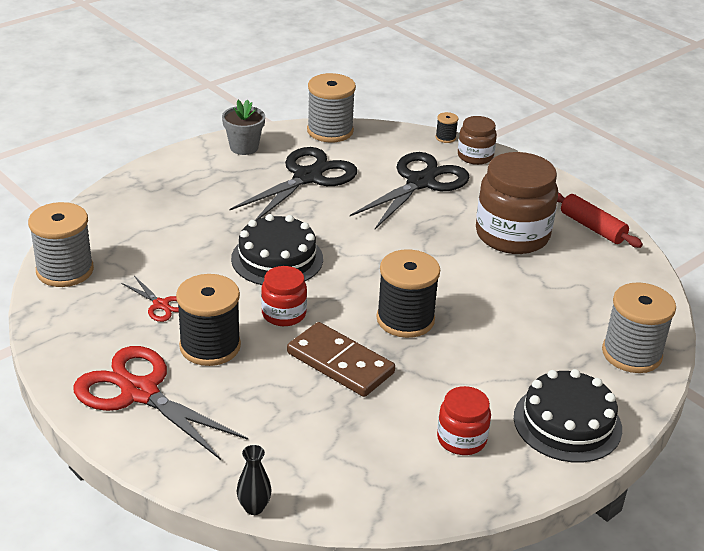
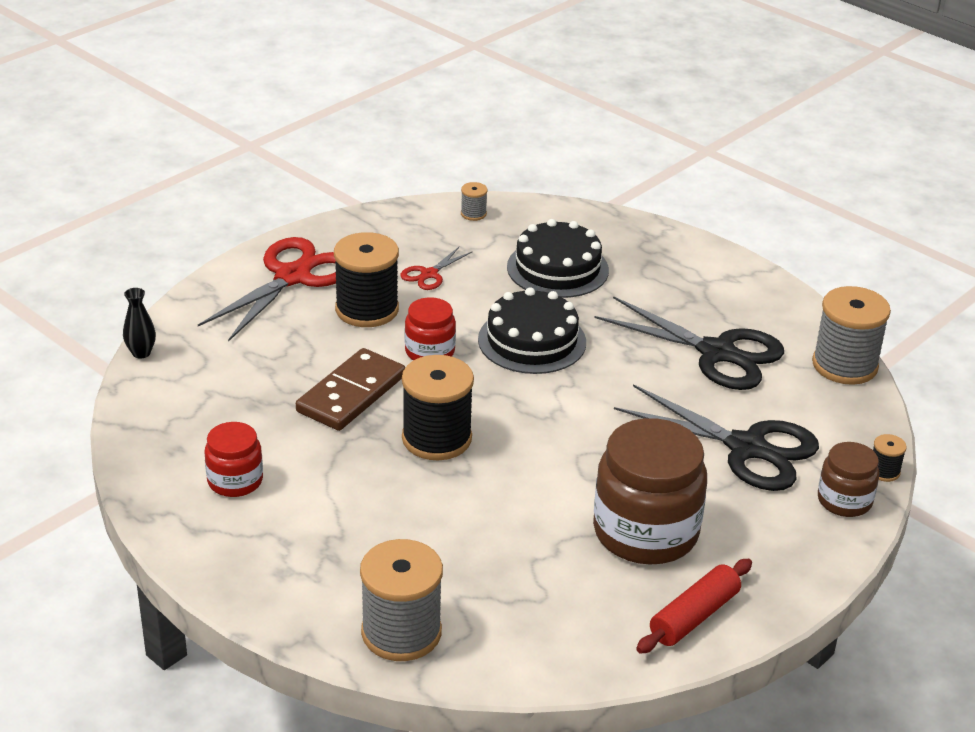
camera: 85 degrees right, 0 degrees up
(65, 270) = (473, 214): grey spool -> grey spool, size x0.45
(244, 147) = (766, 300): grey flower pot -> none
(567, 423) = (265, 564): black cake -> black cake (557, 268)

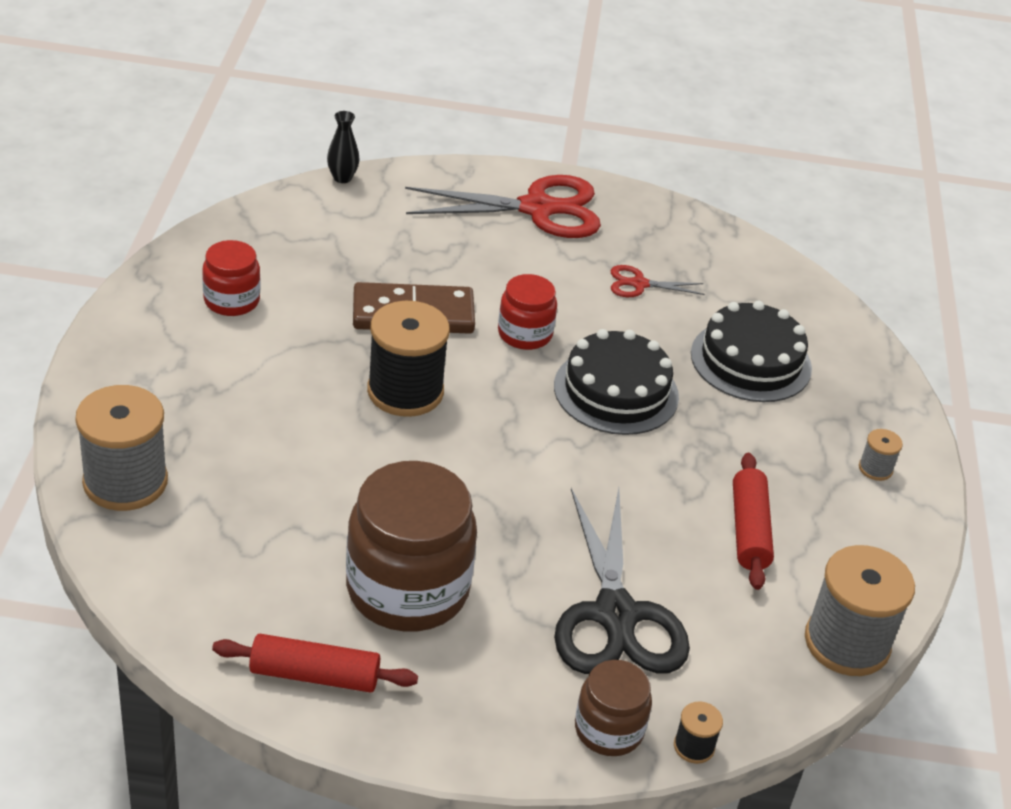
camera: 50 degrees right, 5 degrees up
(367, 309) = (542, 270): black spool -> none
(473, 214) = (767, 271): grey spool -> grey spool (875, 468)
(717, 353) = (749, 530): black scissors -> red rolling pin

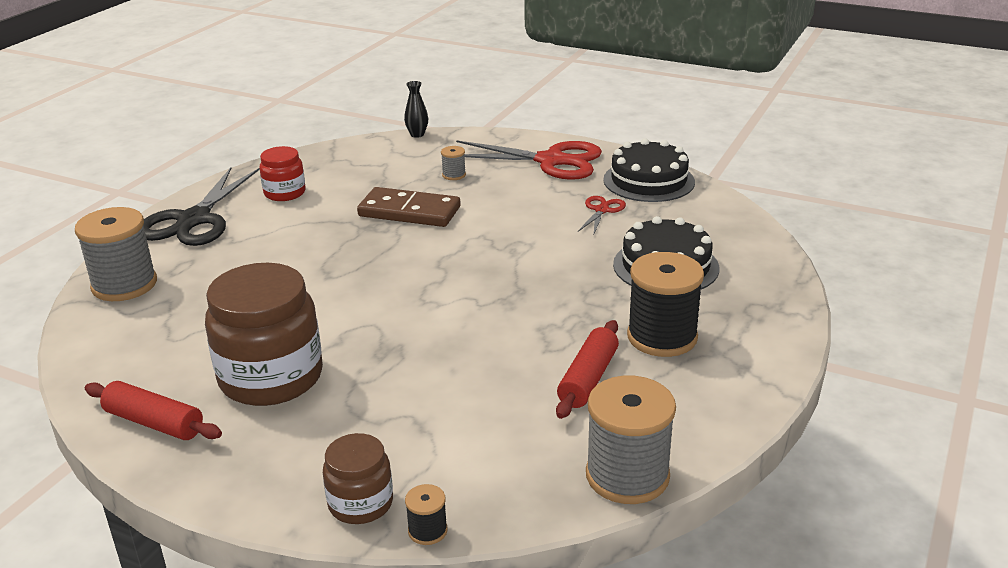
camera: 25 degrees right, 10 degrees down
(405, 391) = (367, 256): black spool -> black spool (662, 337)
(524, 334) = (486, 231): red jar -> none
(616, 391) = (535, 273): black cake -> black cake (649, 181)
(616, 615) = (428, 421): black scissors -> black scissors (194, 220)
(639, 284) = (601, 210): red scissors -> red scissors turned 90 degrees clockwise
(875, 468) = (736, 351): grey spool -> grey spool (454, 175)

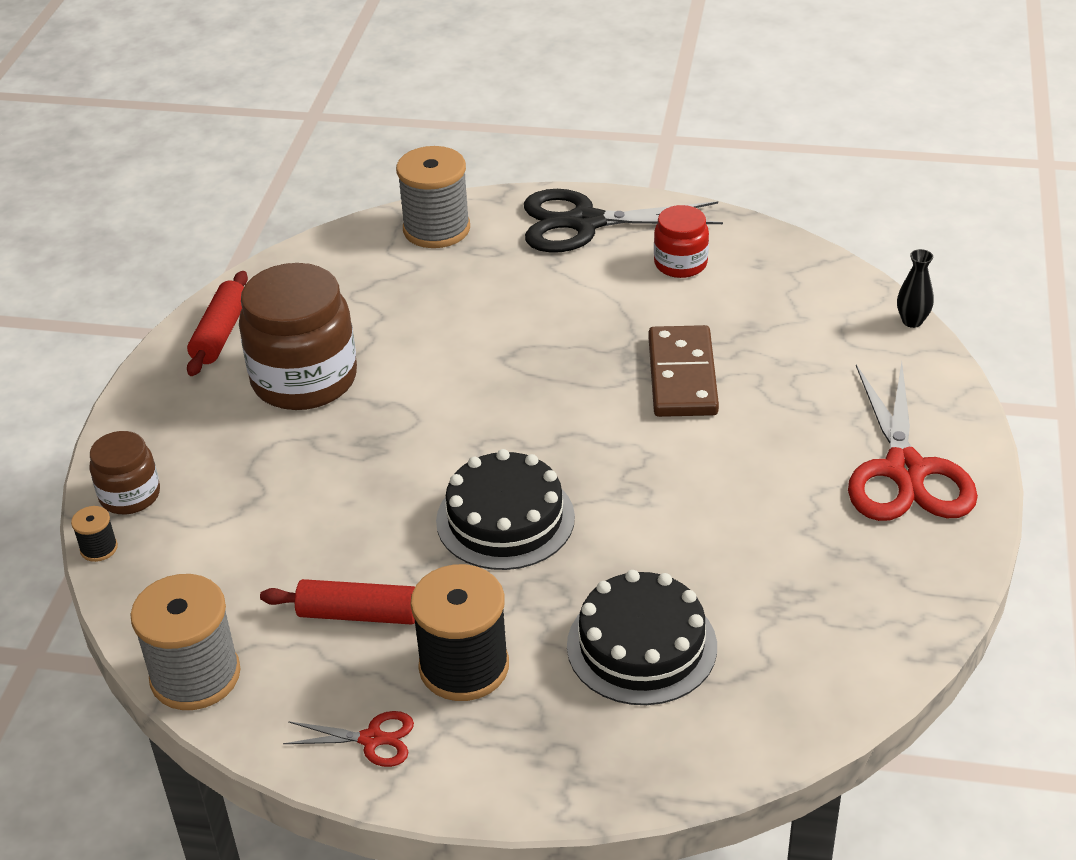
camera: 75 degrees right, 10 degrees up
(454, 175) = (805, 387): grey spool -> none
(601, 210) = (774, 553): red scissors -> red scissors (372, 739)
(649, 181) = (897, 589): black cake -> black cake (505, 519)

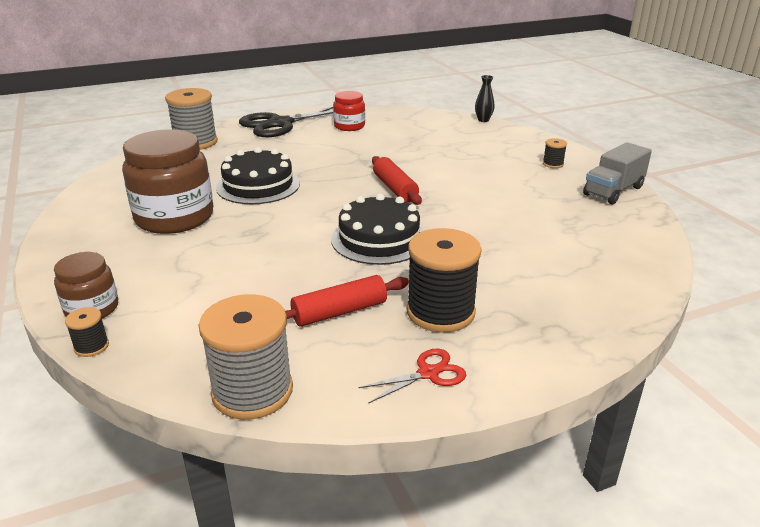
camera: 35 degrees left, 10 degrees down
(220, 334) = (90, 213): red rolling pin -> red rolling pin (395, 188)
(641, 646) = (528, 265): black cake -> black cake (258, 185)
(682, 376) = (403, 161): brown domino -> none
(905, 471) = (553, 164): red scissors -> black spool
(930, 566) = (613, 191): none -> grey truck

